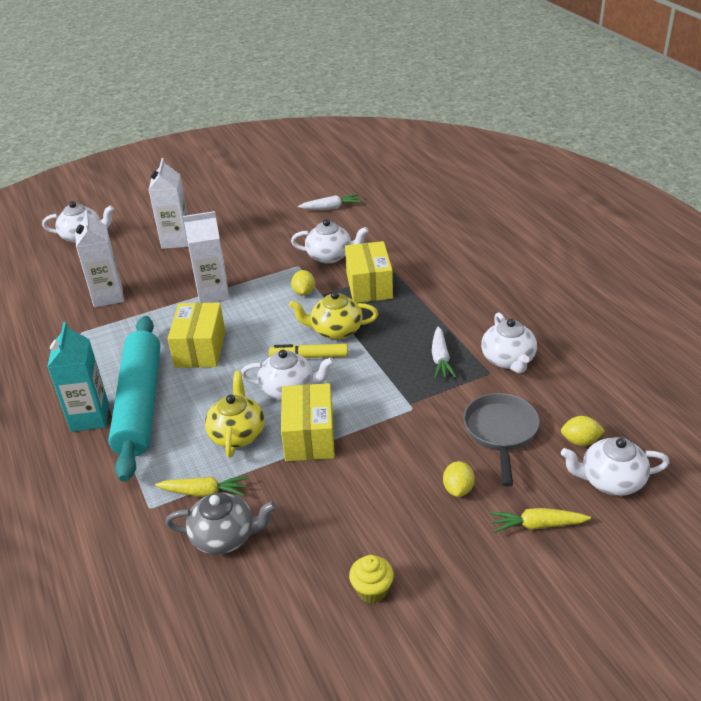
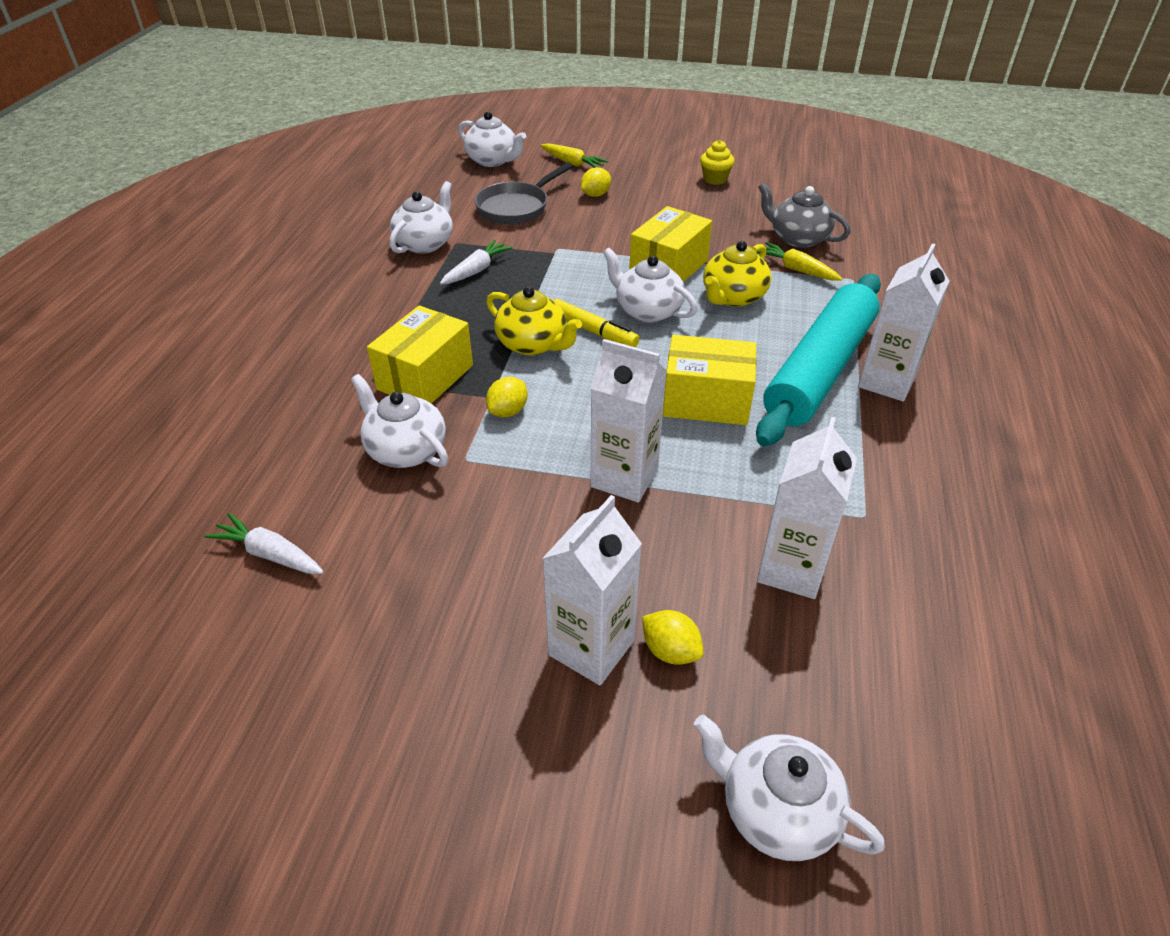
camera: 145 degrees left, 5 degrees up
(90, 417) = (886, 382): turquoise carton -> white carton
(200, 349) = (706, 401): yellow box -> yellow box turned 60 degrees clockwise
(580, 441) = (473, 182): yellow lemon -> yellow lemon (670, 651)

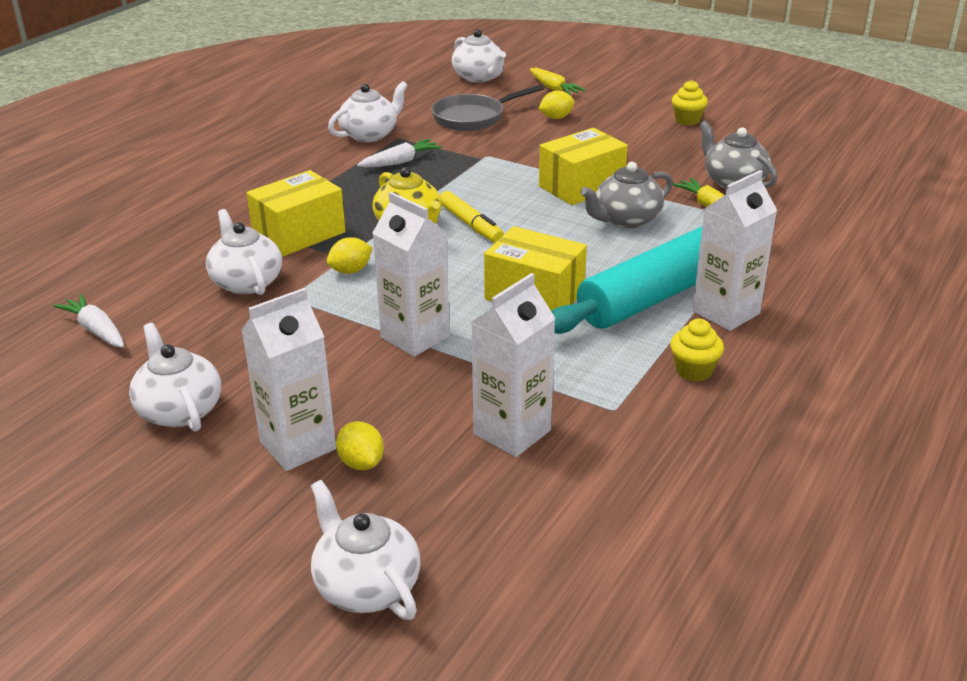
camera: 20 degrees right, 10 degrees down
(647, 310) = (534, 217): white teapot -> white teapot (179, 410)
(733, 297) = (626, 220): yellow teapot -> grey teapot
(903, 453) = (693, 371): none -> yellow cupcake

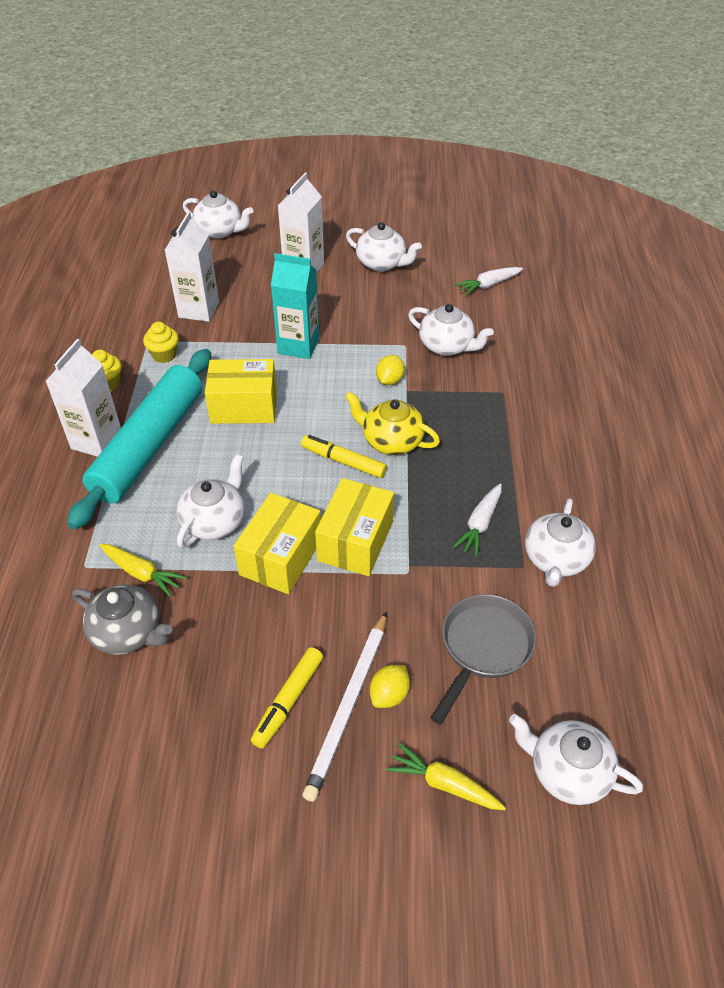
camera: 150 degrees right, 15 degrees up
(96, 330) = (488, 285): white carrot -> white carrot turned 135 degrees clockwise
(299, 234) = (464, 400): yellow box -> yellow box (355, 541)
(361, 463) = (265, 271): yellow lemon -> none
(415, 337) = (298, 346): white carton -> turquoise carton
(587, 120) = (349, 705): none -> white pencil
(626, 130) = (288, 701): none -> yellow marker
(626, 220) = (215, 521): grey teapot -> white teapot
(687, 120) = (222, 768): yellow cupcake -> yellow cupcake (164, 355)

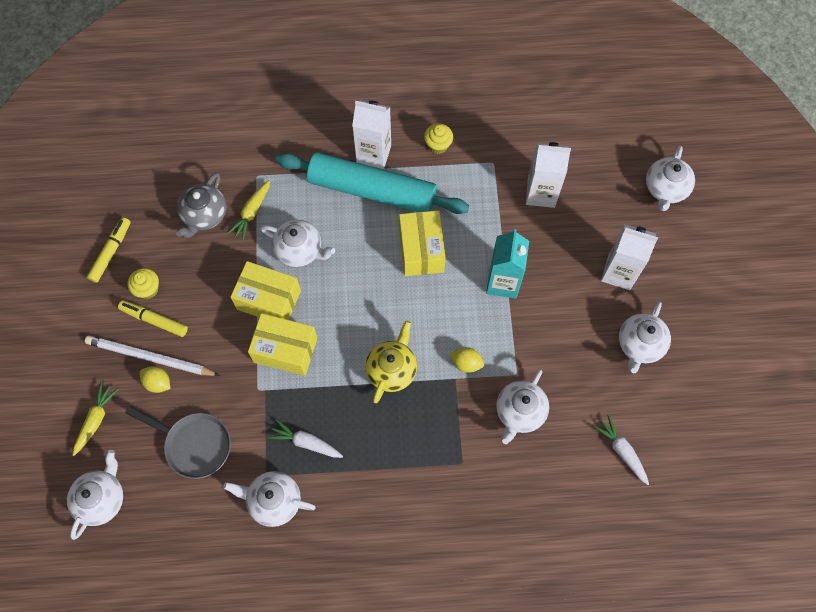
camera: 85 degrees right, 20 degrees up
(164, 355) = (477, 179): yellow cupcake -> yellow cupcake (148, 289)
(343, 461) = (366, 334): yellow marker -> yellow marker (111, 252)

